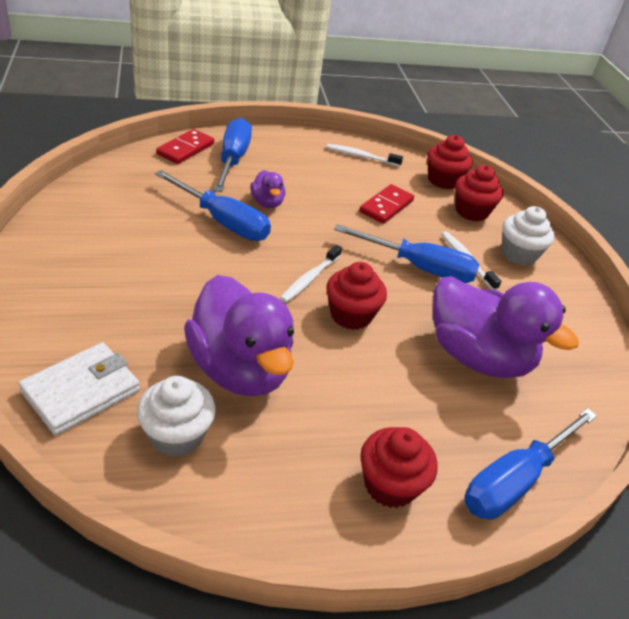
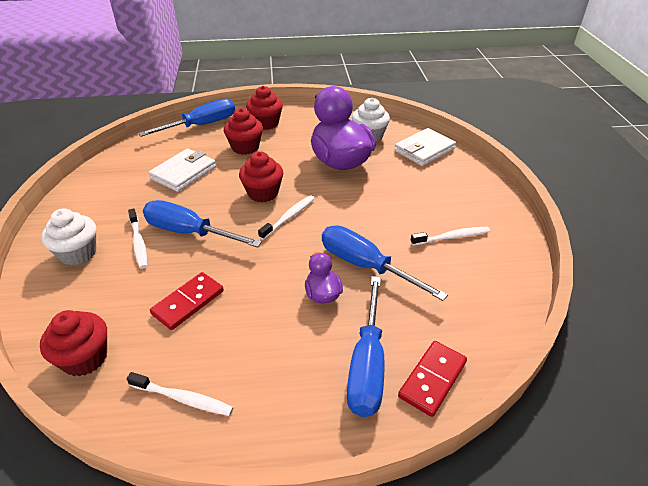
camera: 170 degrees left, 0 degrees up
(115, 242) = (452, 237): none -> white toothbrush
(471, 211) = (86, 305): red cupcake -> red cupcake (245, 147)
(477, 357) = (183, 173): purple duck -> white wallet

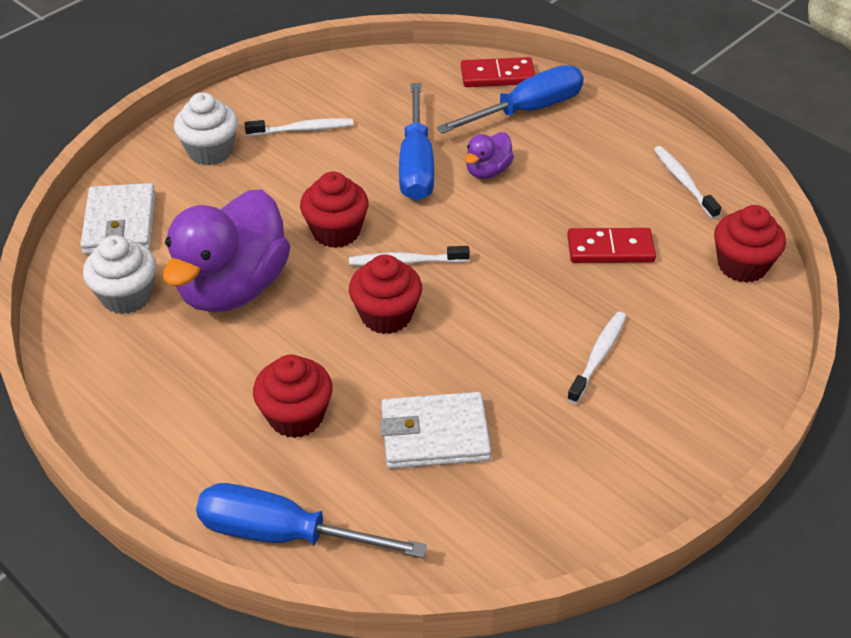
camera: 130 degrees left, 5 degrees up
(78, 253) = (677, 395): white cupcake -> white cupcake (210, 151)
(189, 232) = (530, 326): blue screwdriver -> none
(266, 123) = (195, 446): red cupcake -> red cupcake (336, 231)
(424, 150) = (120, 223): white wallet -> white wallet turned 75 degrees clockwise
(452, 237) = (302, 129): white toothbrush -> white toothbrush turned 135 degrees clockwise

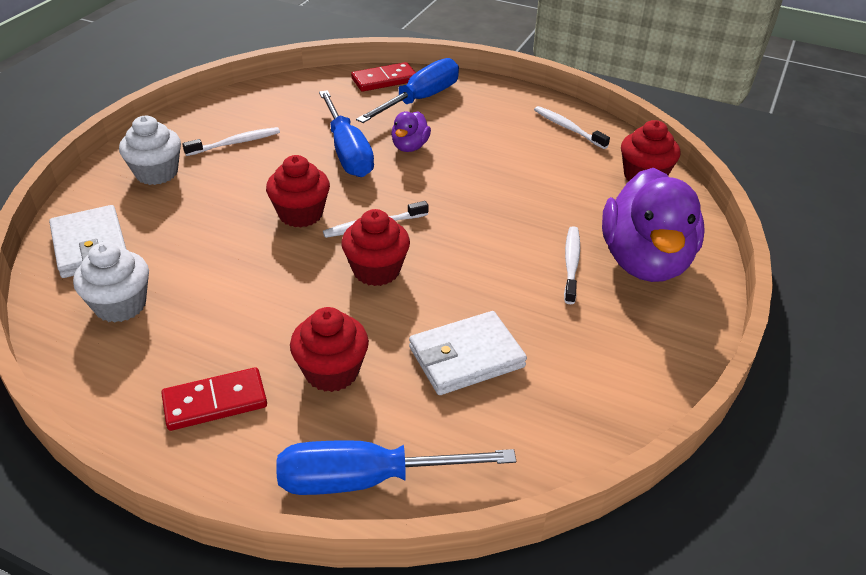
camera: 20 degrees left, 5 degrees down
(233, 287) = (224, 277): purple duck -> purple duck (645, 261)
(610, 249) = (538, 184): red domino -> red domino (215, 402)

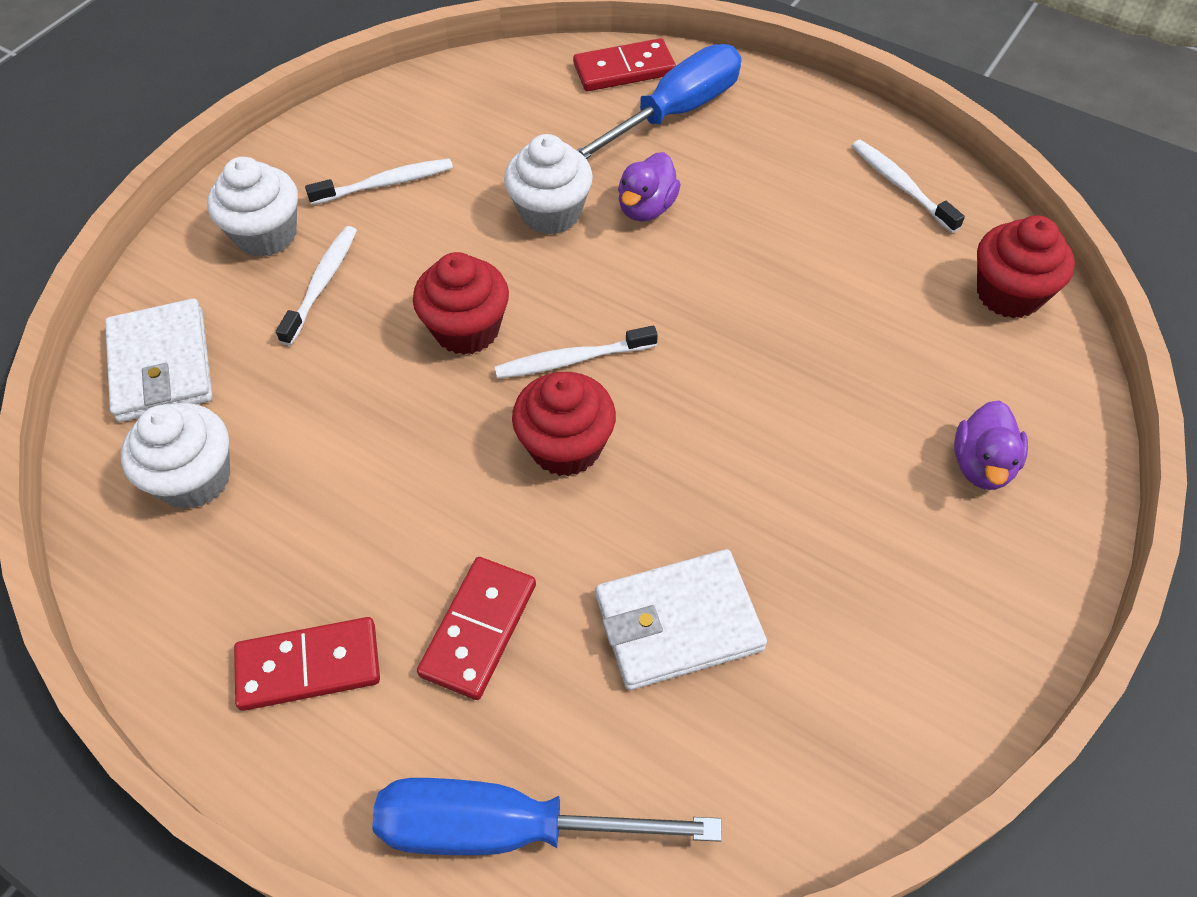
camera: 10 degrees right, 15 degrees up
(332, 372) = (478, 629): red cupcake -> red domino
(348, 152) = (550, 213): blue screwdriver -> white cupcake
(571, 264) = (864, 460): white toothbrush -> white toothbrush (322, 284)
(645, 261) = (982, 465): purple duck -> purple duck, size x0.46

